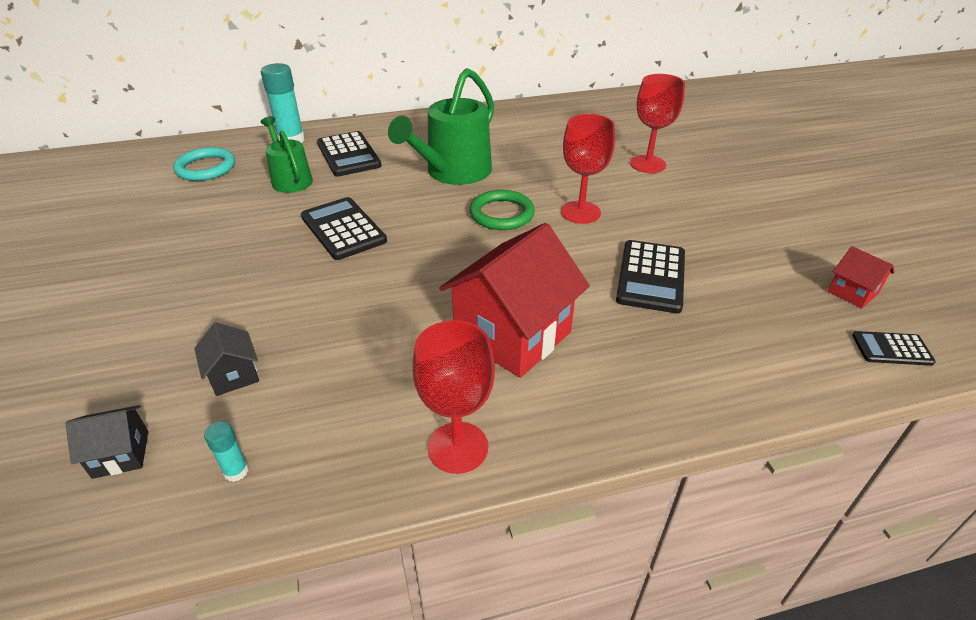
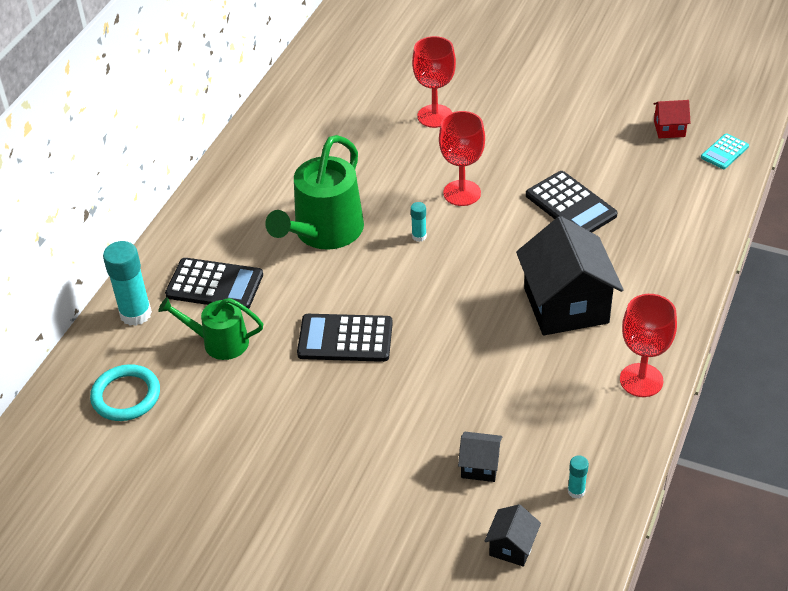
camera: 50 degrees left, 5 degrees up
(453, 172) = (324, 232): green watering can -> green watering can turned 45 degrees clockwise
(502, 214) = (419, 236): green ring -> turquoise glue stick
(512, 335) = (566, 305): red house -> black house
(891, 349) = (724, 152): black calculator -> turquoise calculator

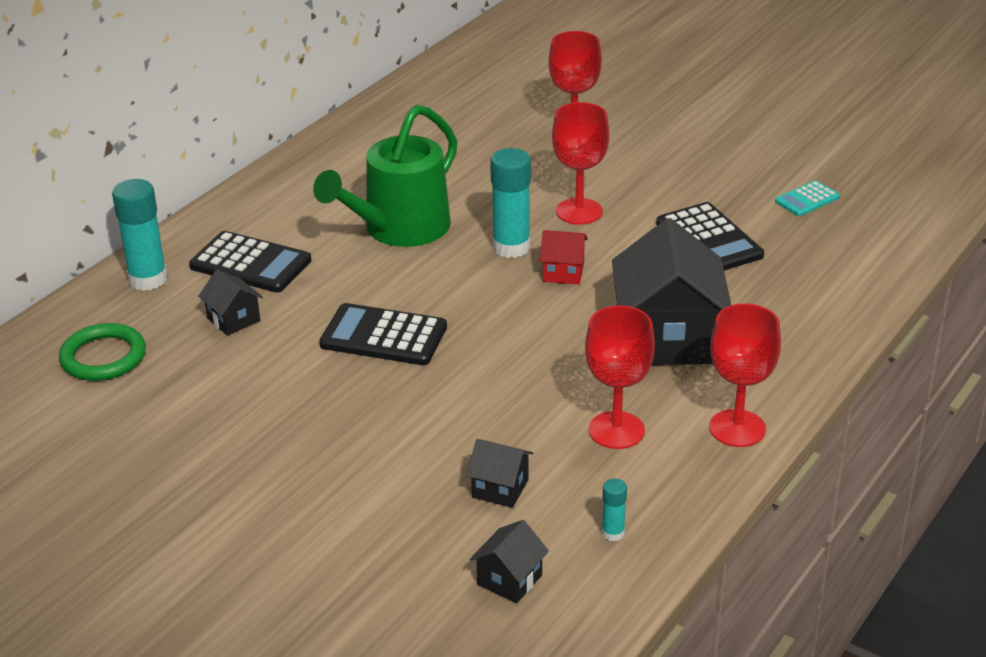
camera: 10 degrees right, 10 degrees down
(126, 396) = (103, 357): turquoise ring -> green ring
(219, 342) = (233, 319): green watering can -> black house
(419, 236) = (511, 247): turquoise glue stick -> turquoise glue stick, size x2.06
(551, 397) = (616, 430): none -> red goblet
(669, 129) = (859, 179): red house -> red house (563, 272)
(724, 152) = (922, 210): turquoise calculator -> turquoise calculator (807, 199)

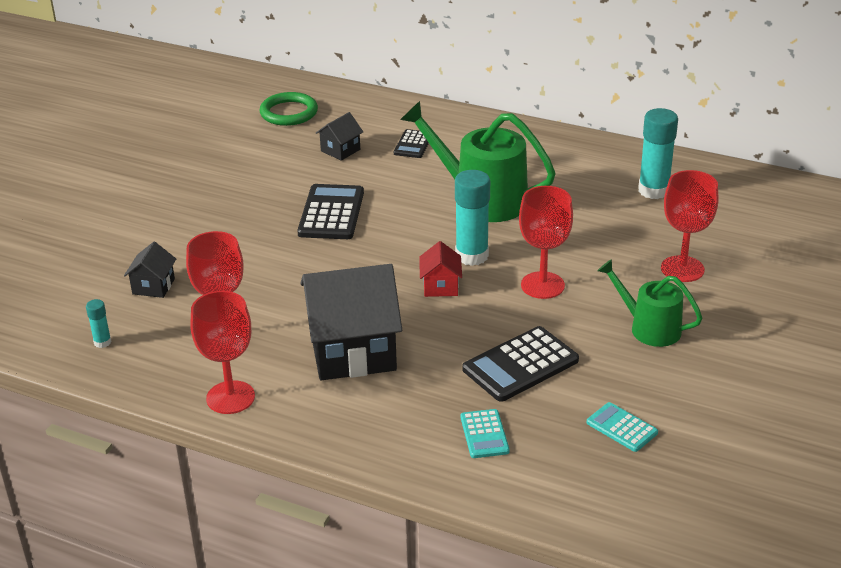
camera: 80 degrees right, 0 degrees up
(148, 279) = (382, 110): turquoise glue stick -> turquoise glue stick (653, 190)
(250, 264) = (413, 144): black calculator -> black calculator, size x0.57
(509, 580) = (57, 301): black house -> none
(664, 165) = (649, 328): none -> green watering can
(811, 271) = (484, 434): none -> turquoise calculator

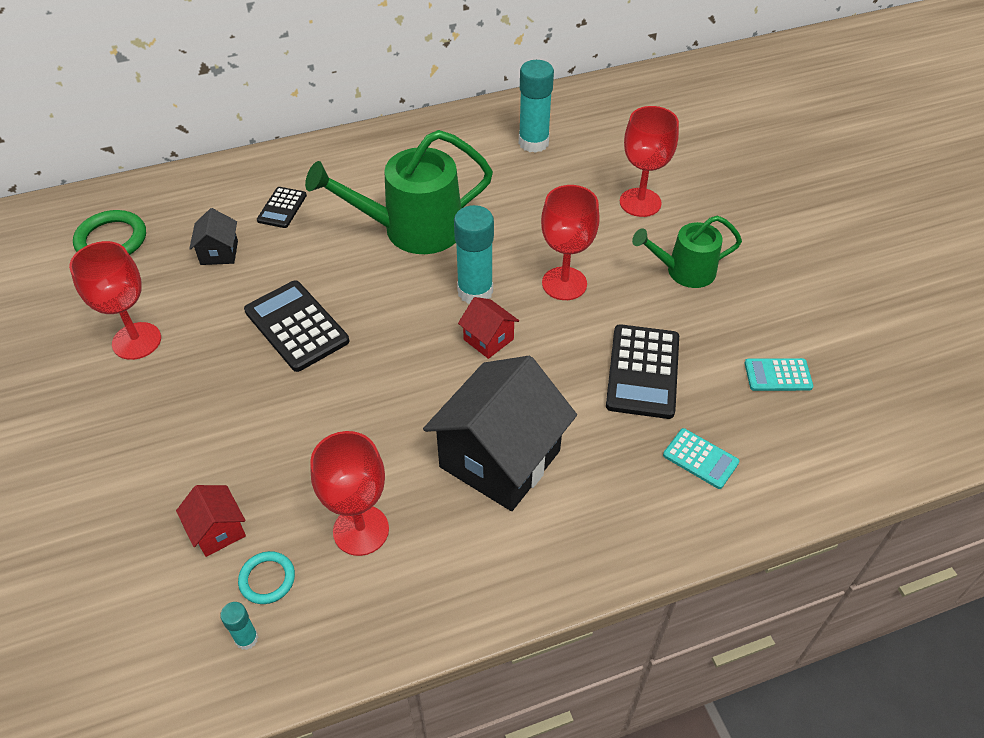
camera: 45 degrees left, 15 degrees up
(147, 324) = (267, 579): none -> turquoise ring
(153, 286) = (218, 531): black house -> red house
(230, 397) = (457, 595): red goblet -> red goblet (136, 341)
(413, 144) = (282, 208): black calculator -> black calculator turned 45 degrees clockwise

